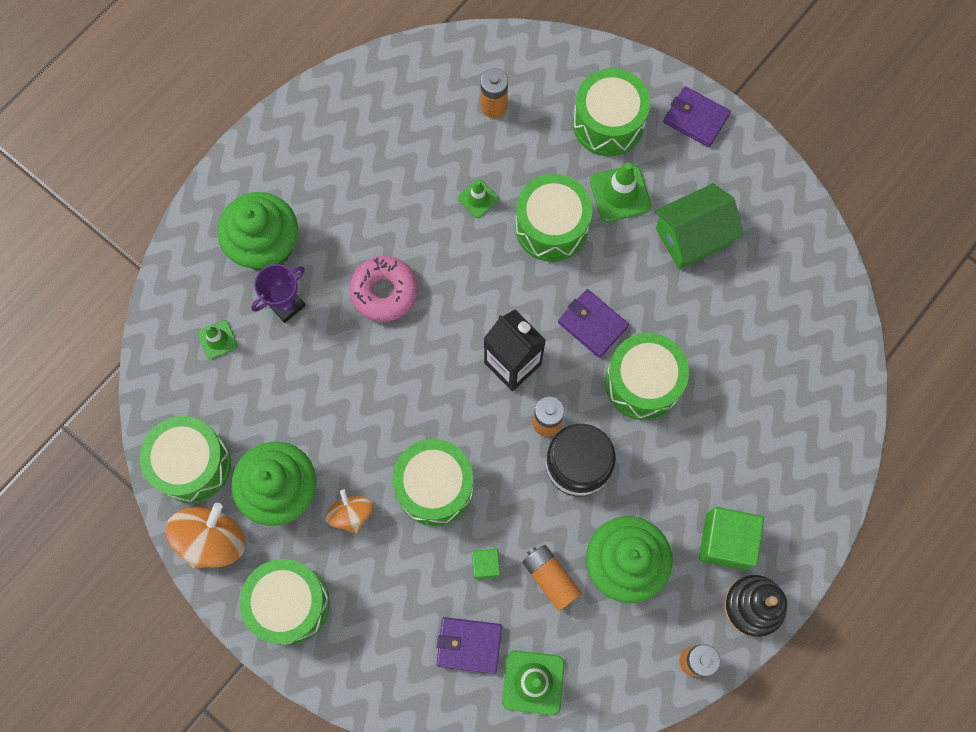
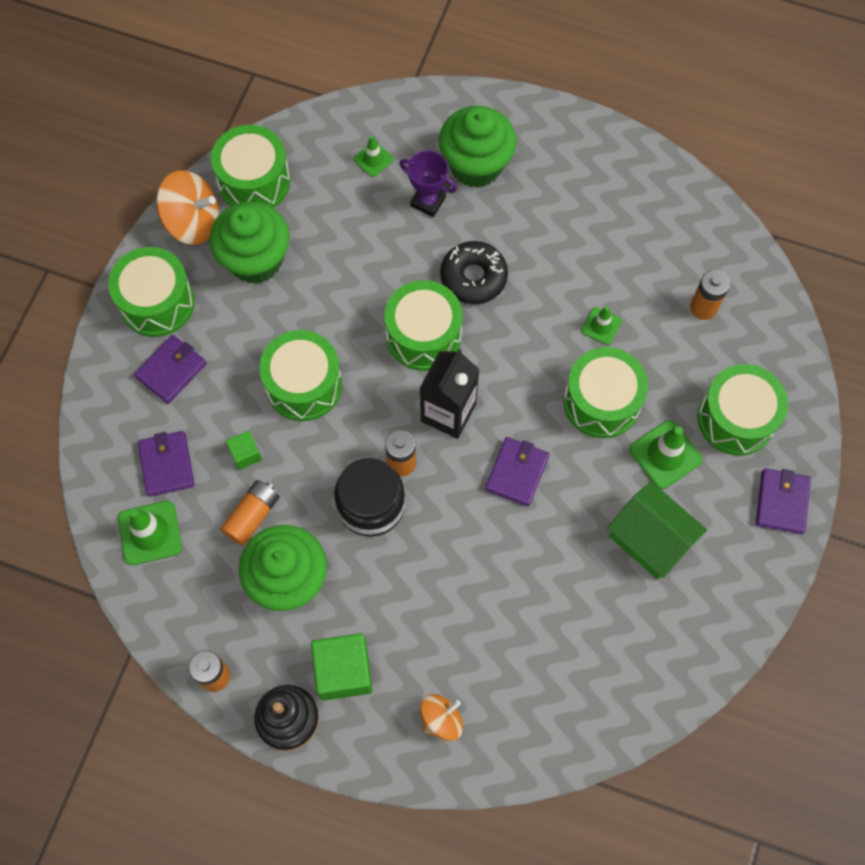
camera: 70 degrees right, 5 degrees down
(351, 514) = (254, 324): orange spinning top -> orange spinning top (441, 719)
(370, 611) = (171, 370): none -> purple wallet
(384, 292) = (473, 277): pink donut -> black donut
(643, 383) = (476, 539): green drum -> green drum (423, 336)

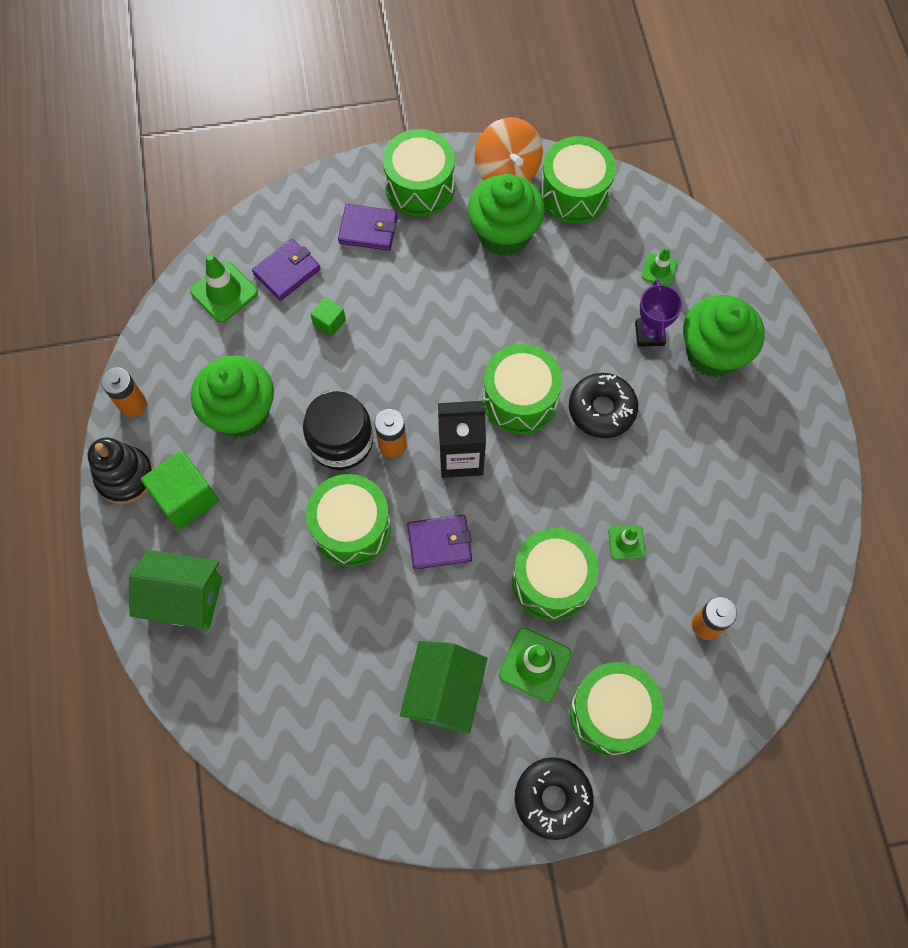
camera: 60 degrees right, 0 degrees up
(252, 516) = (280, 357): orange battery -> none
(304, 385) = (416, 331): green drum -> green drum (351, 528)
(441, 719) = (184, 598): orange spinning top -> green house
(781, 502) = (552, 798): purple wallet -> black donut

